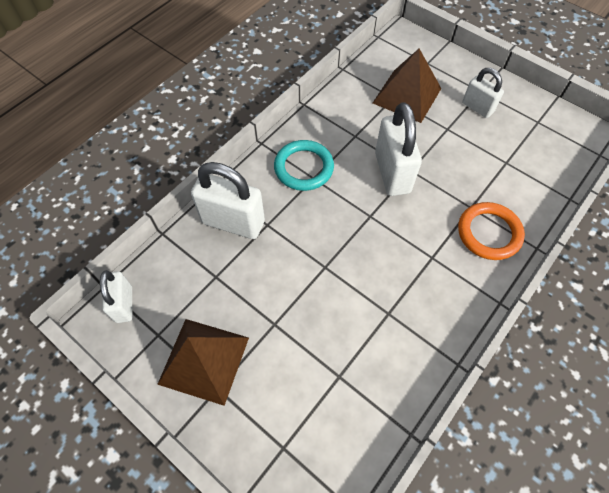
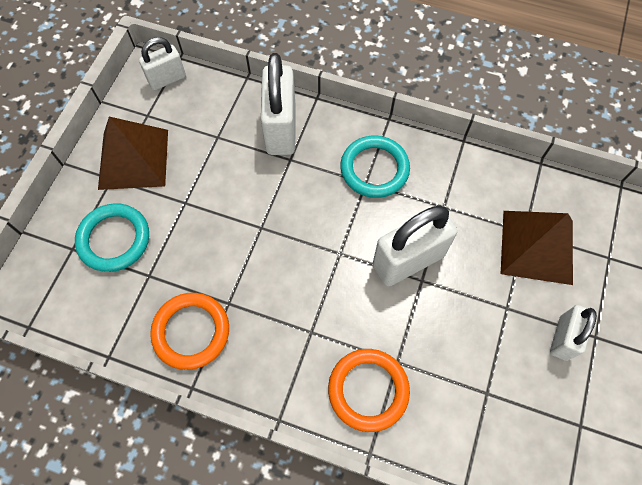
camera: 70 degrees right, 5 degrees up
(288, 401) = (114, 239): none -> turquoise ring
(406, 351) = (191, 332): none -> orange ring

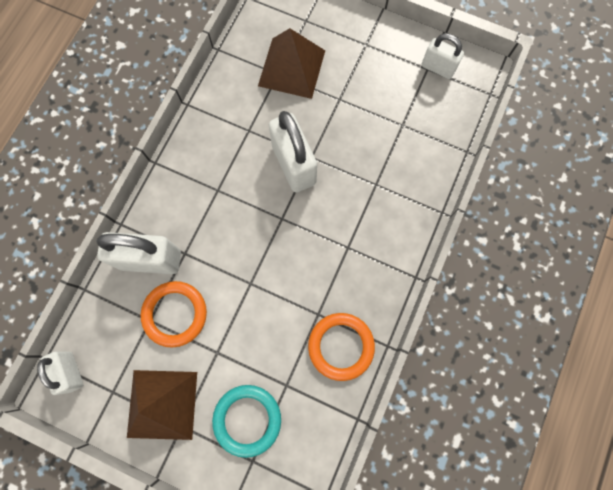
camera: 85 degrees left, 10 degrees up
(368, 390) = (396, 208): orange ring -> orange ring (175, 314)
(374, 169) = (205, 181): turquoise ring -> none
(563, 338) = (365, 66): white padlock -> white padlock (437, 68)

